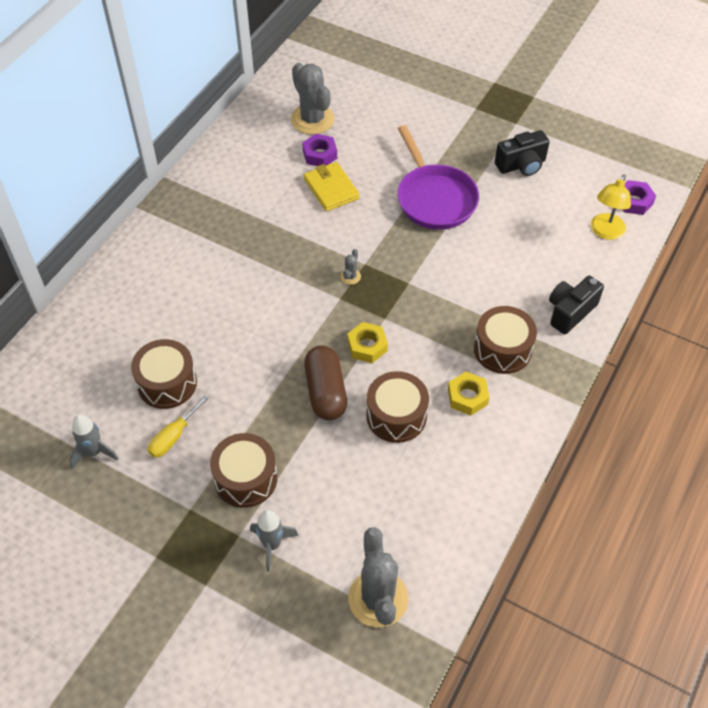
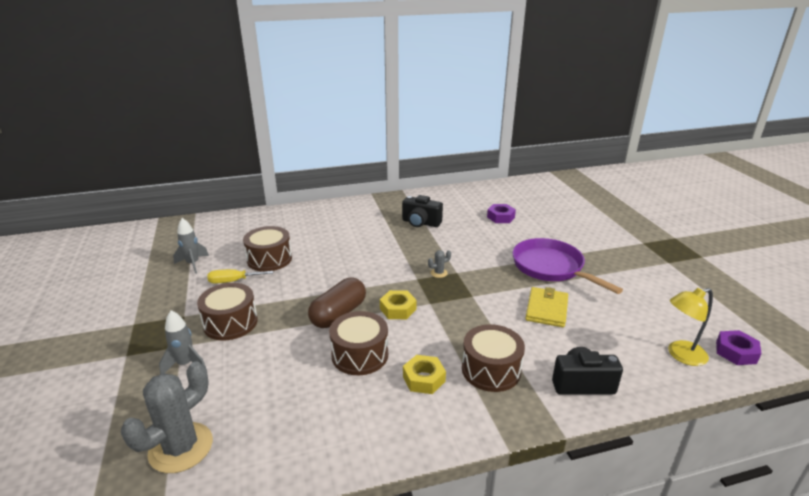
camera: 45 degrees right, 25 degrees down
(312, 119) = (517, 203): grey cactus -> none
(331, 189) = (486, 232): yellow wallet -> yellow wallet (546, 309)
(434, 198) = (551, 267): purple pan -> purple pan turned 120 degrees clockwise
(521, 165) = (645, 283): black camera -> black camera (421, 223)

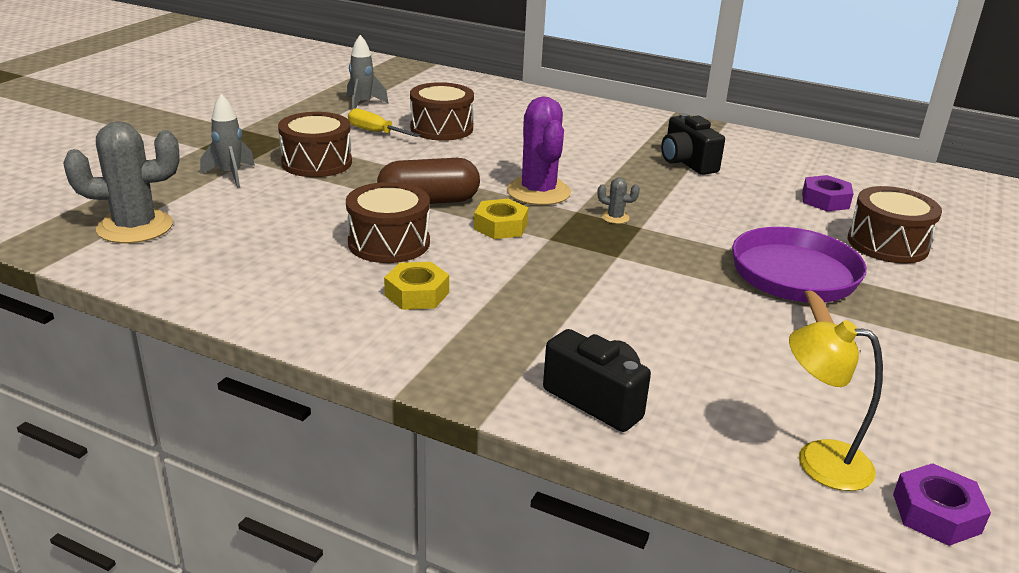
camera: 40 degrees right, 0 degrees up
(383, 276) = (538, 192): none -> purple cactus
(491, 370) = (506, 327): brown drum -> brown drum (887, 244)
(546, 309) = (697, 314): yellow wallet -> none

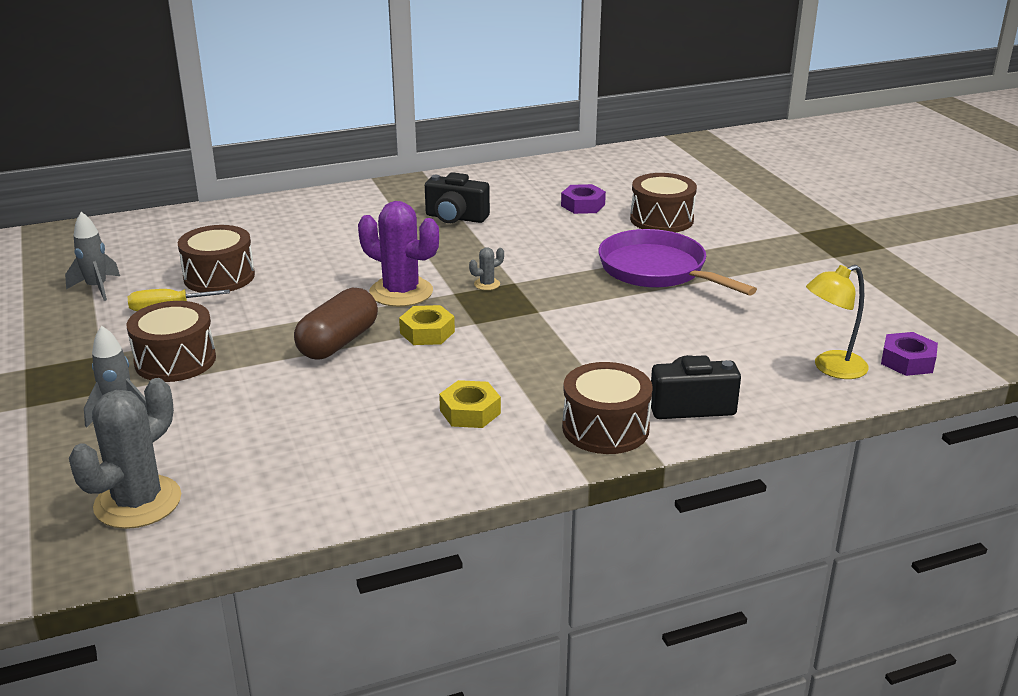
camera: 45 degrees left, 0 degrees up
(389, 243) = (375, 389): brown drum -> brown drum (605, 428)

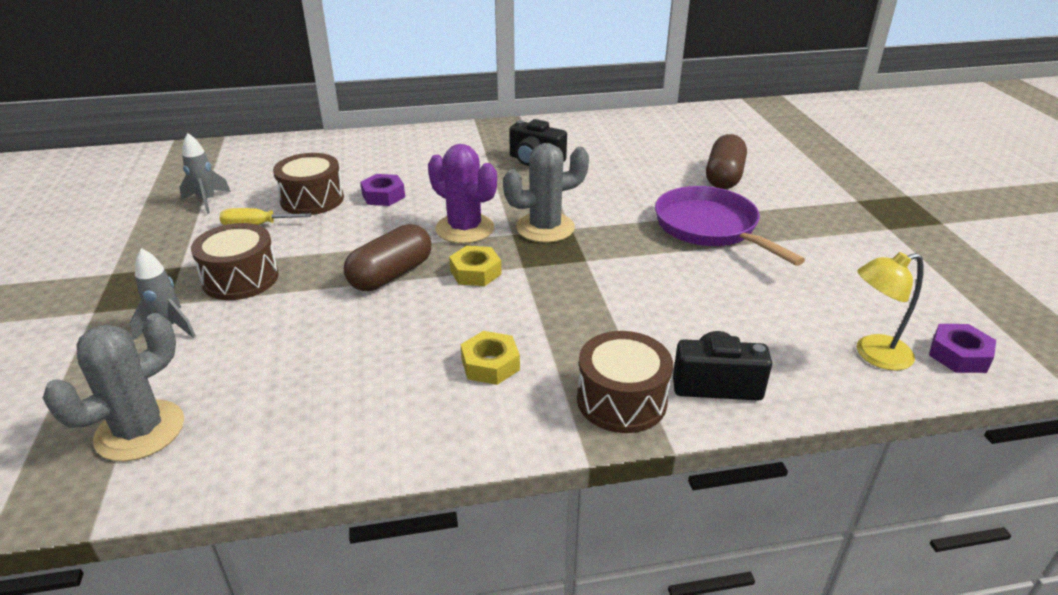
camera: 10 degrees right, 5 degrees up
(487, 284) = (545, 228): grey cactus -> grey cactus, size x2.39
(583, 205) = (653, 157): purple nut -> purple nut (383, 196)
(661, 219) = (724, 177): brown drum -> brown capsule

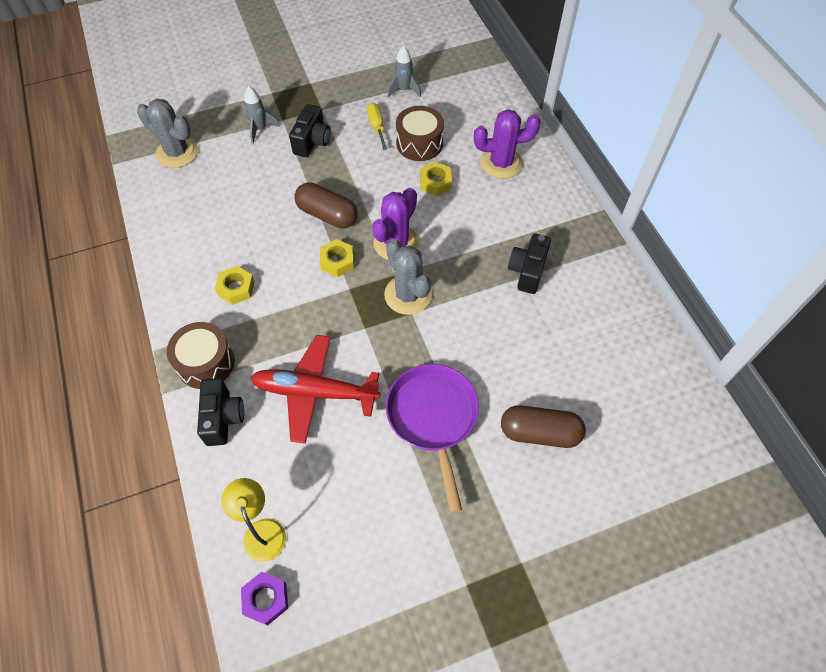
camera: 80 degrees right, 25 degrees up
(240, 278) = (312, 141): brown drum -> black camera
(380, 157) = (501, 163): none -> purple cactus
(383, 196) = (435, 182): purple nut -> yellow nut
(676, 302) = (315, 392): none -> red plane
(710, 228) = (433, 418): purple pan -> purple pan turned 60 degrees counterclockwise

